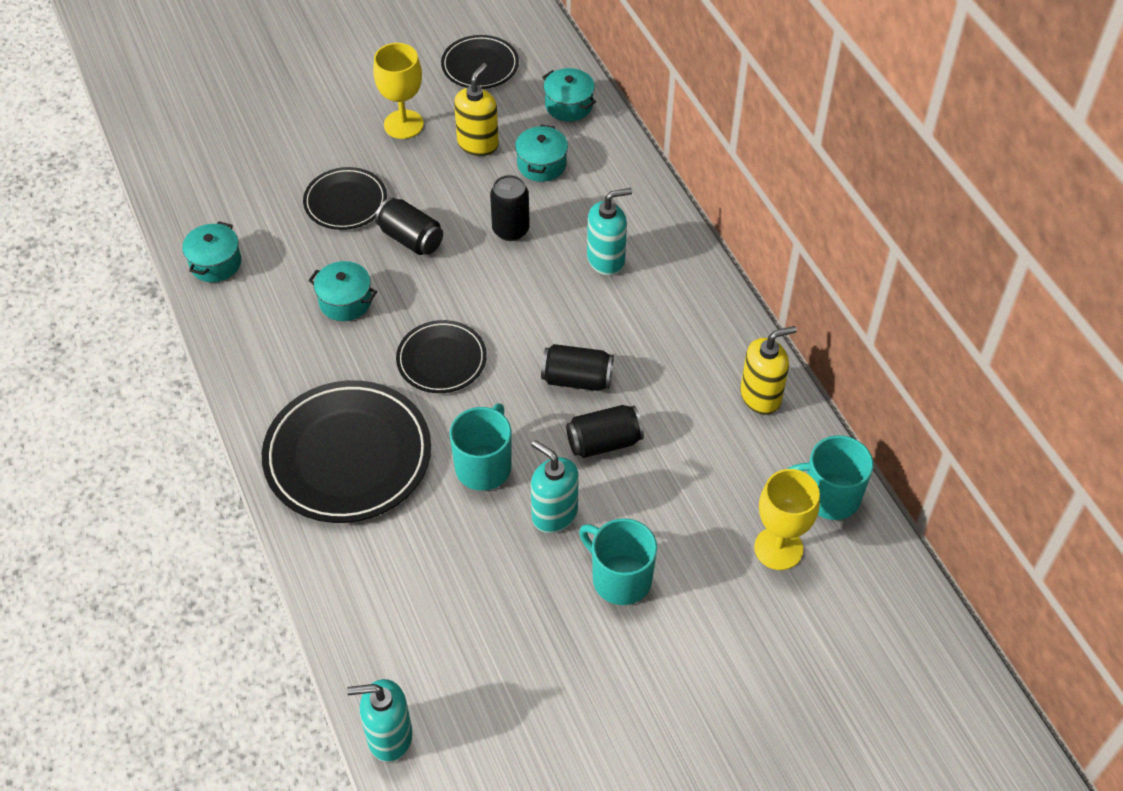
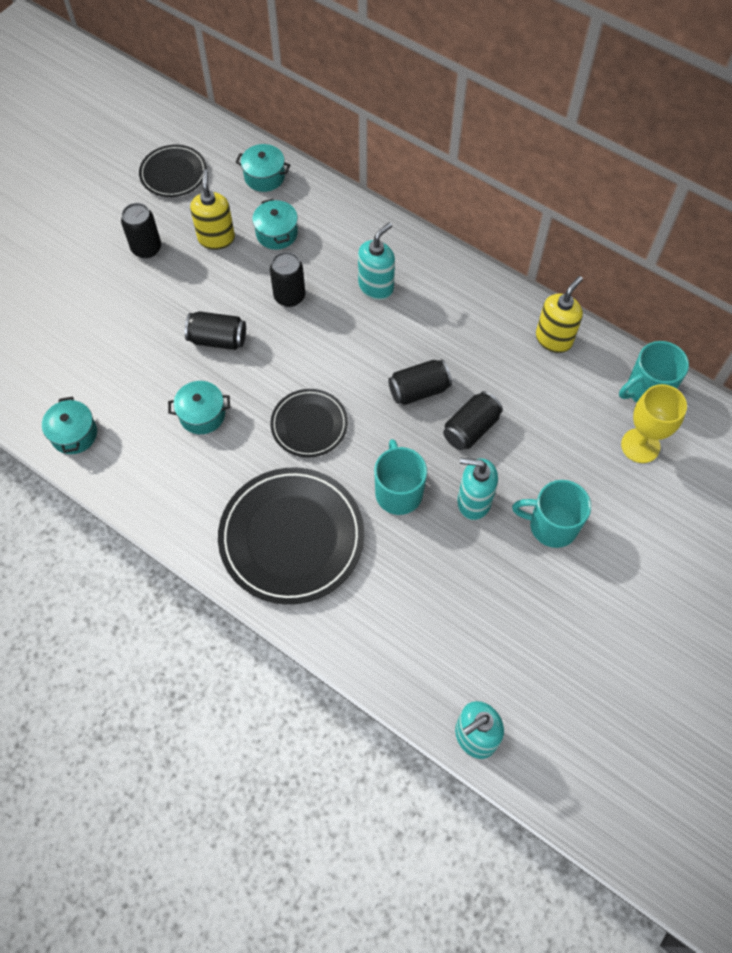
camera: 30 degrees left, 10 degrees up
(345, 202) = (145, 333): black plate -> none
(403, 124) = (146, 248): yellow goblet -> black can

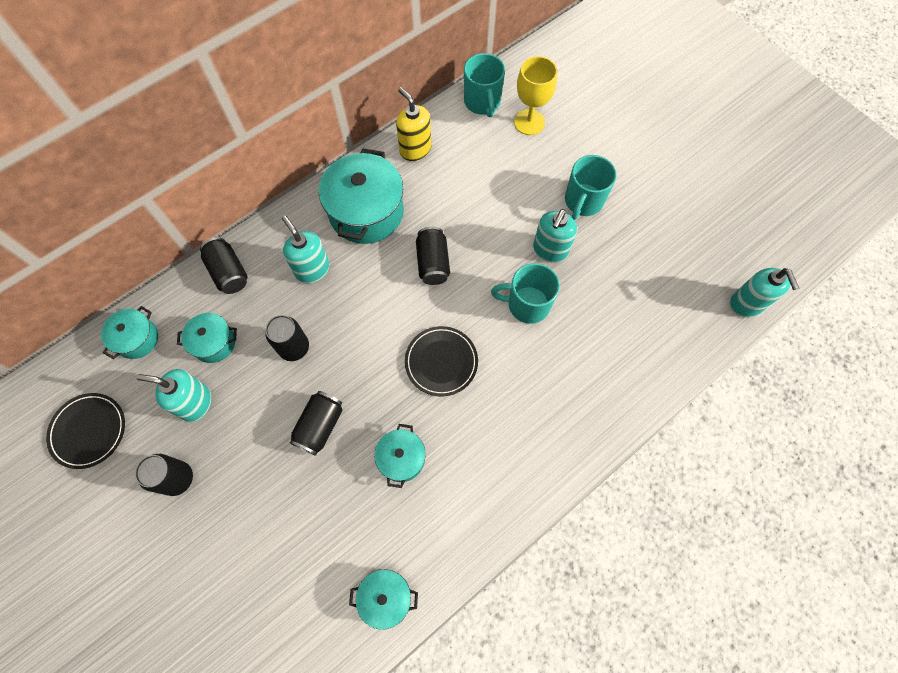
camera: 75 degrees left, 5 degrees up
(216, 238) = (195, 403): yellow soap dispenser -> turquoise soap dispenser
(291, 537) = (550, 403): black plate -> none
(457, 315) = (366, 212): none -> turquoise pot
(470, 429) = (482, 233): black can -> black can (228, 272)

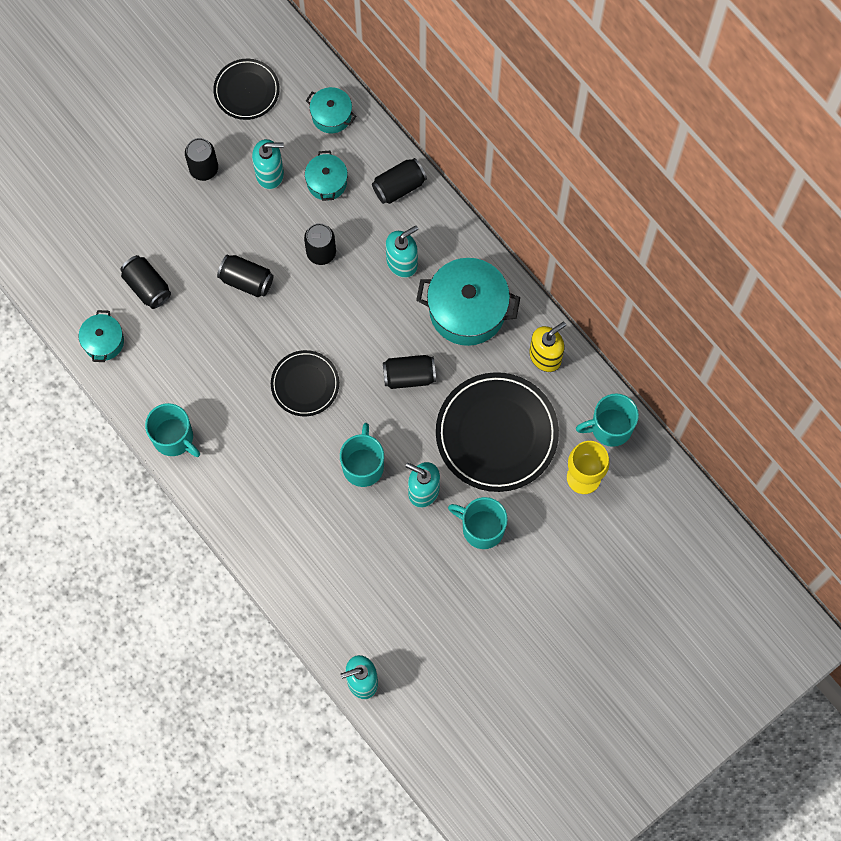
camera: 90 degrees right, 5 degrees up
(195, 403) = (270, 174): turquoise soap dispenser -> turquoise soap dispenser turned 75 degrees clockwise
(318, 543) = (147, 286): none -> black can
(401, 458) = (216, 351): turquoise pot -> none
(490, 188) = (496, 434): none -> black plate
(504, 504) = (174, 438): none -> turquoise mug

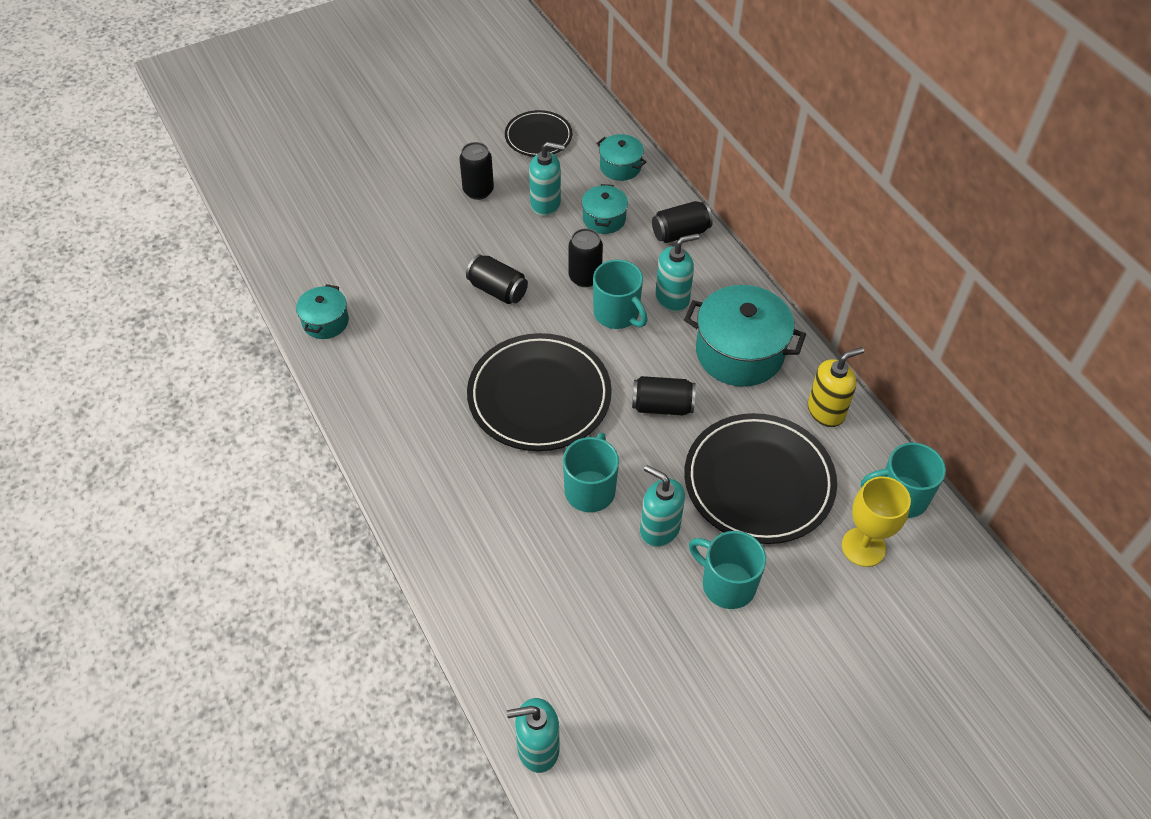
camera: 10 degrees right, 20 degrees down
(147, 286) = (389, 280): black can -> none
(174, 438) = (374, 425): turquoise mug -> turquoise mug (617, 314)
(305, 384) = (539, 396): black plate -> black plate, size x1.78

